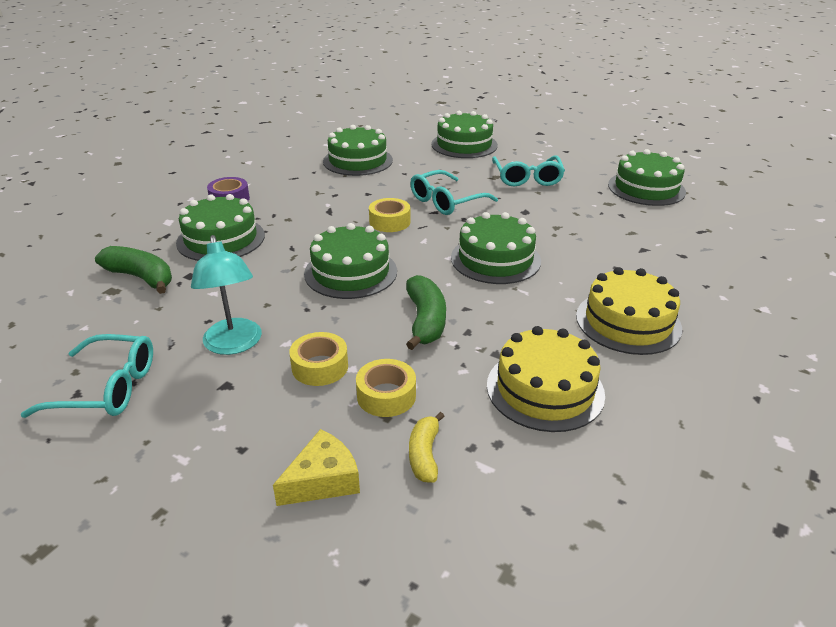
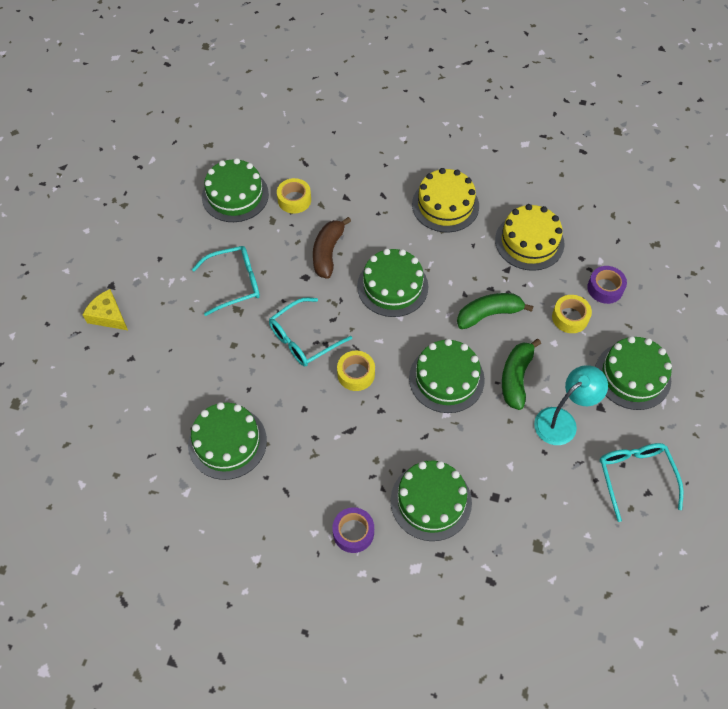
camera: 105 degrees left, 25 degrees up
(141, 277) = (512, 533): green banana -> green banana (516, 377)
(320, 367) = (561, 361): yellow tape -> yellow tape (294, 200)
(323, 480) = (643, 329): yellow cheese -> yellow cheese (108, 316)
(424, 454) = (605, 288): yellow banana -> purple tape
(446, 201) = (303, 339): turquoise glasses -> turquoise glasses turned 105 degrees clockwise
(464, 145) = (160, 350): green cake -> green cake (632, 375)
(556, 227) = (328, 252): none -> brown banana

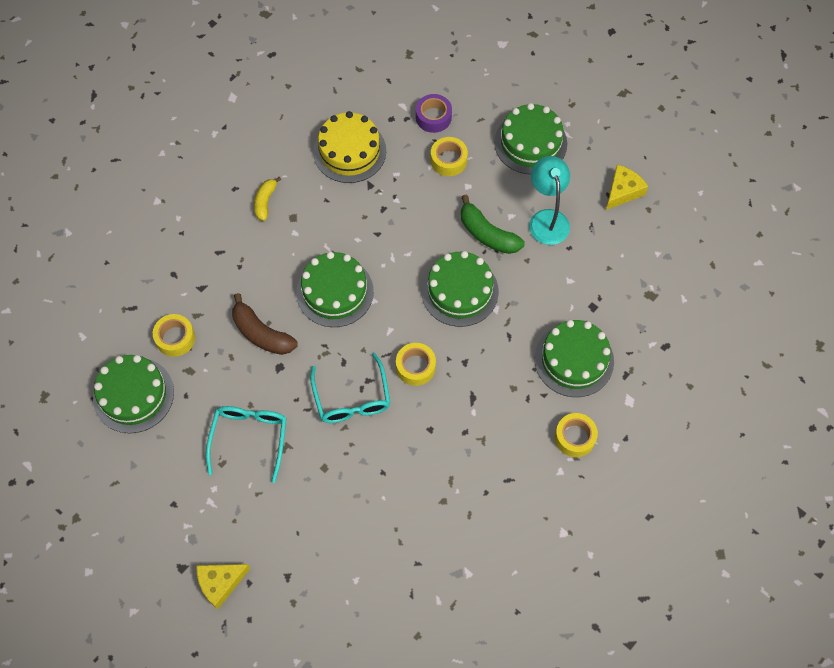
camera: 65 degrees left, 5 degrees up
(227, 442) = (432, 514): green cake -> none
(353, 532) = (575, 437): purple tape -> yellow tape
(445, 205) = (265, 202): yellow cake -> yellow banana
(489, 314) = (410, 224): green banana -> none
(635, 476) = (623, 191): turquoise glasses -> yellow cheese

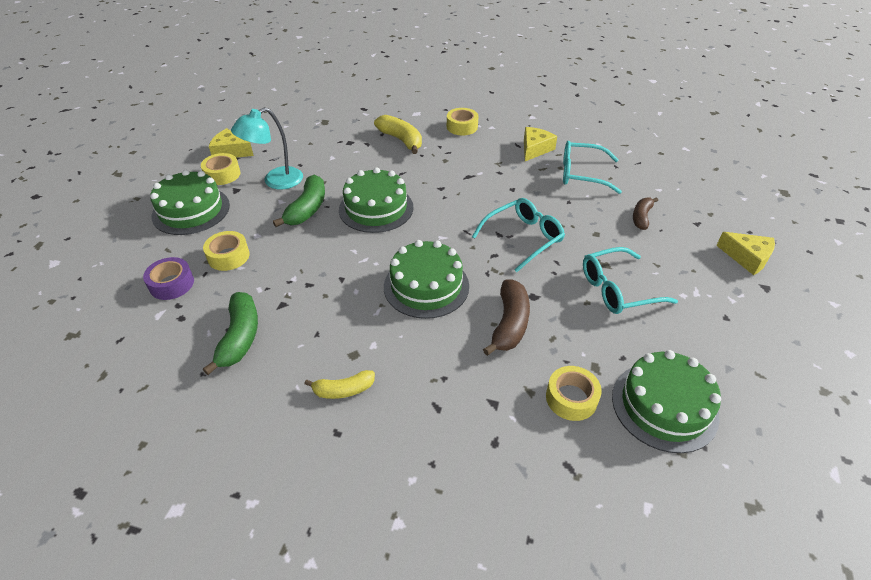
camera: 115 degrees left, 20 degrees down
(323, 527) = (641, 217): none -> brown banana
(349, 151) = (240, 337): yellow cake -> green banana
(415, 367) = (465, 211): yellow tape -> yellow tape (222, 174)
(421, 515) = (581, 174): none -> turquoise glasses
(491, 494) = (535, 149): none -> yellow cheese
(574, 360) = (401, 140): green cake -> yellow banana

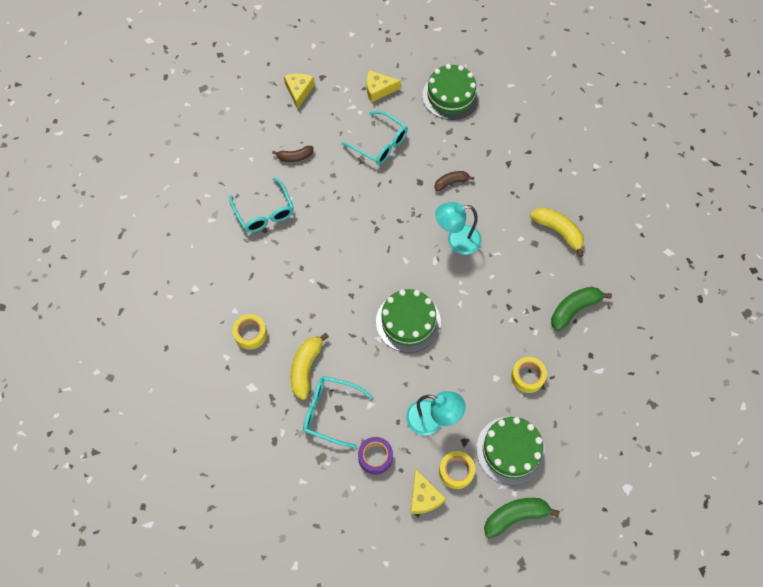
camera: 125 degrees left, 20 degrees up
(171, 284) = (576, 388): purple tape -> purple tape (375, 457)
(307, 209) = (444, 368): green banana -> green banana (515, 516)
(343, 390) = (558, 231): yellow banana -> yellow banana, size x1.57
(426, 286) = (456, 241): green cake -> turquoise lamp
(509, 324) = (451, 182): brown banana -> brown banana, size x0.64
(523, 238) = (369, 213): turquoise glasses -> turquoise glasses (330, 412)
(535, 149) = (249, 260): yellow cheese -> yellow cheese (378, 90)
(571, 398) = (478, 133): yellow tape -> none

